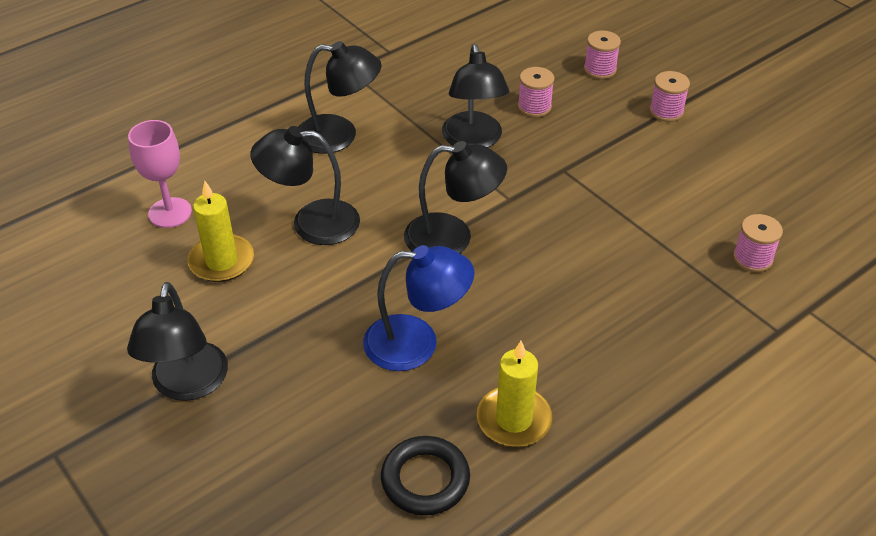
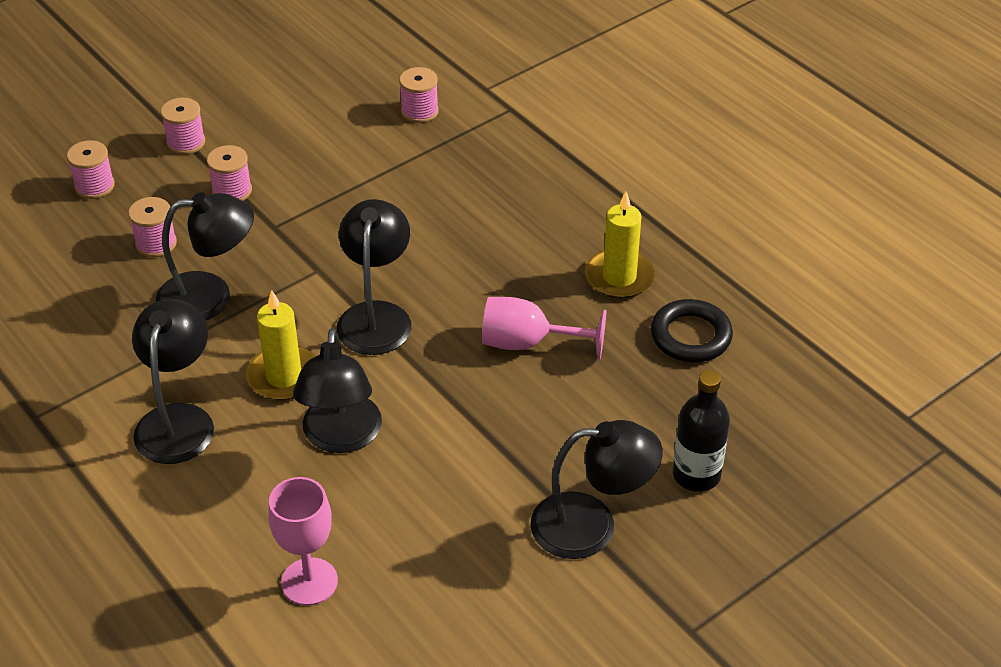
camera: 90 degrees left, 0 degrees up
(221, 261) = (402, 517): yellow candle -> yellow candle (284, 376)
(233, 471) = (696, 475): none -> black bottle
(417, 343) = (528, 343): blue lamp -> pink goblet
(606, 142) = (232, 191): none -> pink spool

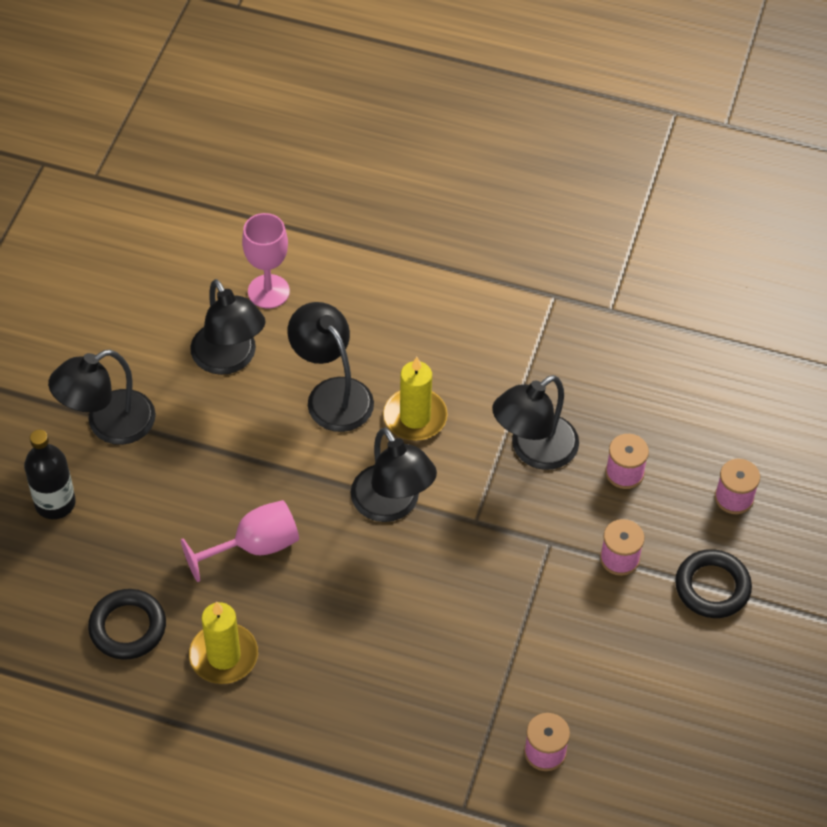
camera: 145 degrees right, 10 degrees up
(178, 420) = (456, 345): black lamp -> black lamp (229, 359)
(186, 142) = (712, 587): pink spool -> black ring

